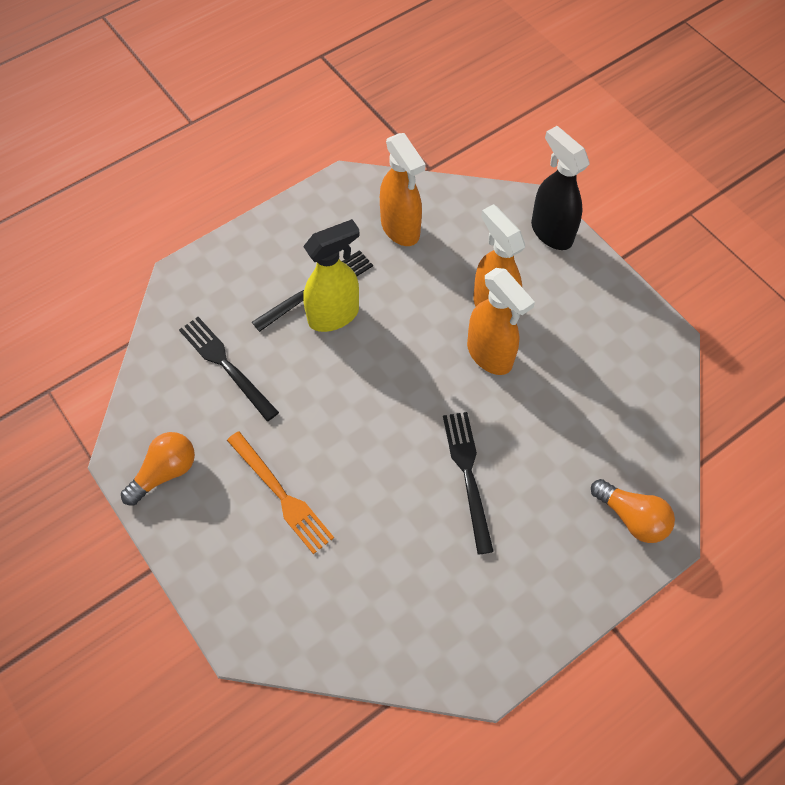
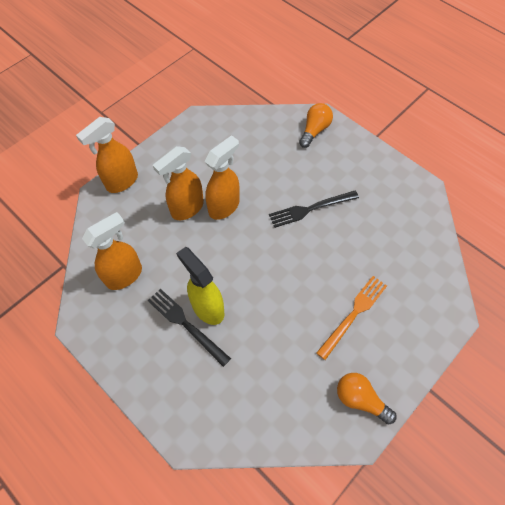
camera: 100 degrees left, 0 degrees up
(226, 365) = (263, 377): black fork -> none
(551, 232) = (121, 182): black spray bottle -> orange spray bottle

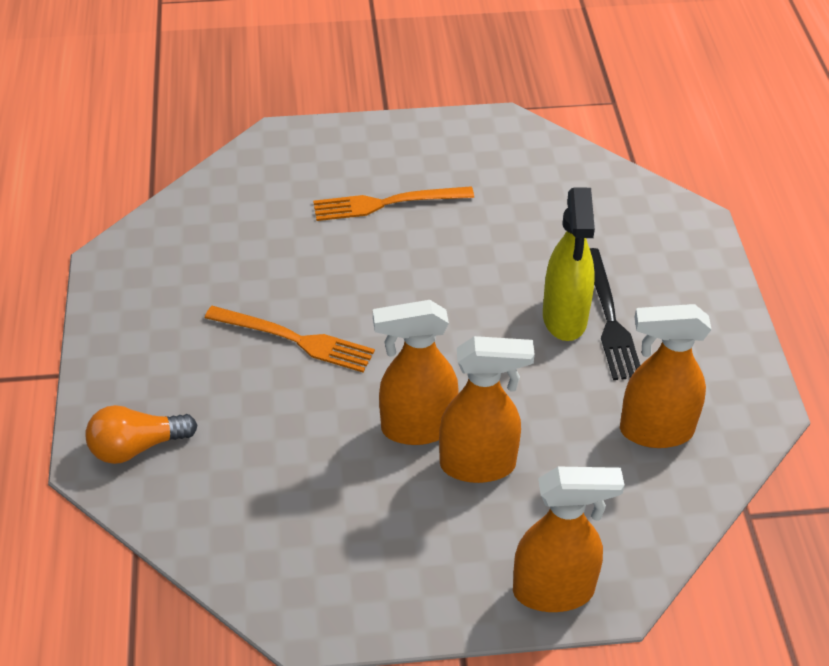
camera: 140 degrees left, 15 degrees down
(310, 209) = (295, 339): black fork -> orange fork
(360, 399) = (469, 142): orange light bulb -> none

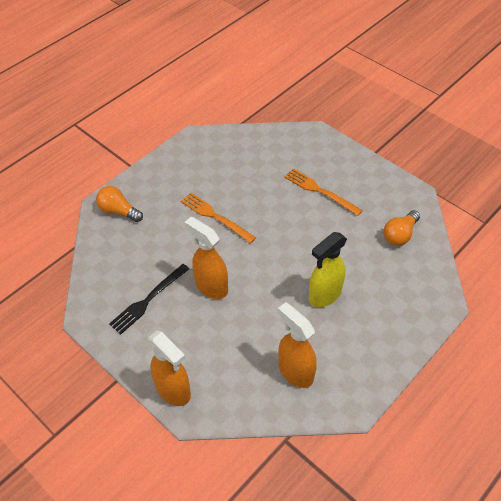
camera: 50 degrees right, 5 degrees up
(295, 339) = (215, 216): orange fork -> orange fork turned 150 degrees clockwise
(478, 465) = (212, 320): orange spray bottle -> none
(549, 183) = (400, 234): none -> orange light bulb
(609, 318) = (343, 311): black fork -> black fork (148, 300)

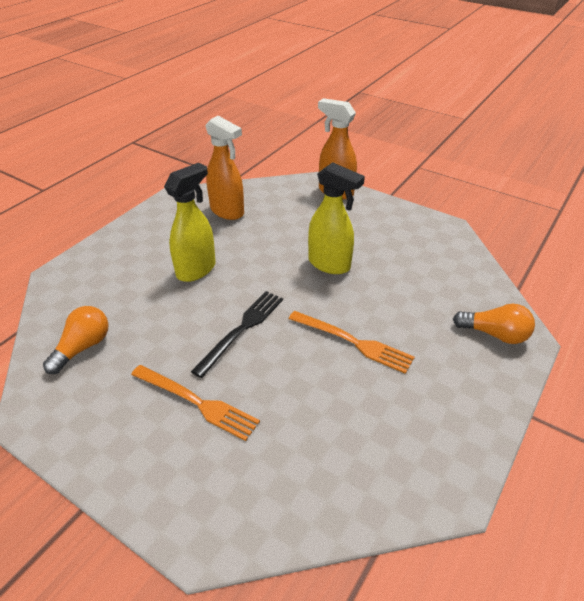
camera: 170 degrees right, 10 degrees down
(148, 300) = (394, 246): black fork -> black fork (242, 329)
(211, 286) = (329, 264): orange spray bottle -> yellow spray bottle

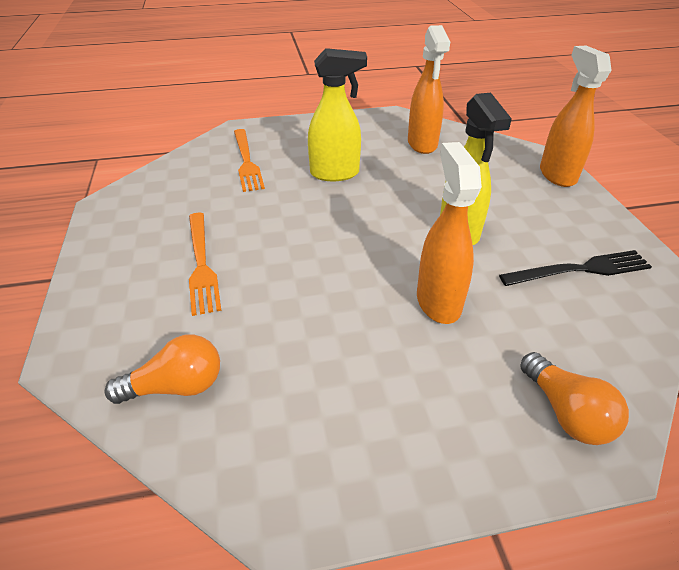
camera: 45 degrees right, 0 degrees up
(83, 347) = (189, 181): orange light bulb -> orange light bulb (176, 386)
(242, 329) = (306, 236): black fork -> black fork (580, 270)
(353, 342) = (387, 308): orange fork -> orange fork (246, 161)
(374, 318) = (438, 301): none -> orange spray bottle

